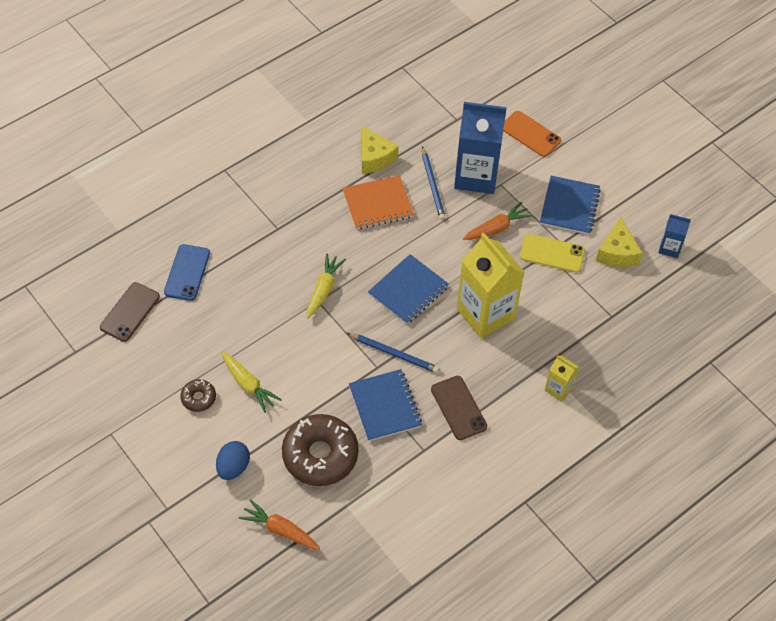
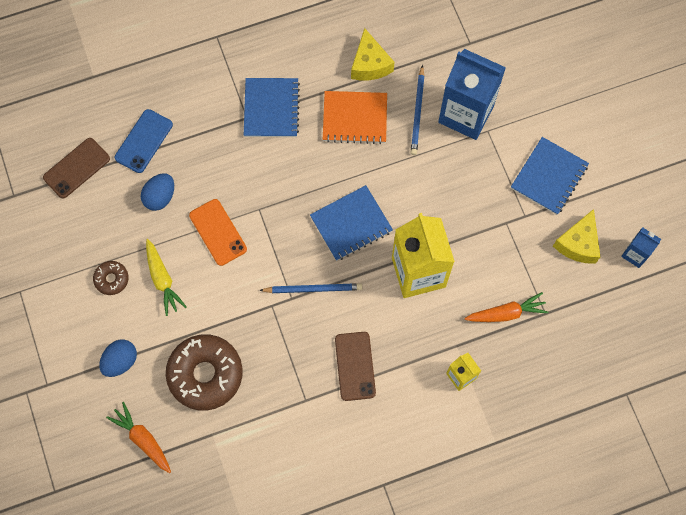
camera: 20 degrees right, 15 degrees up
(220, 315) = (160, 197): none -> blue egg
(324, 289) = (269, 198): yellow carrot -> none
(385, 406) = (284, 342): blue notebook -> blue notebook (271, 109)
(394, 354) = (313, 289): blue pencil -> blue pencil turned 45 degrees counterclockwise
(496, 228) = (465, 180): orange carrot -> orange carrot (506, 313)
(530, 134) = (540, 81): orange phone -> orange phone (218, 232)
(552, 253) = (511, 225): yellow phone -> none

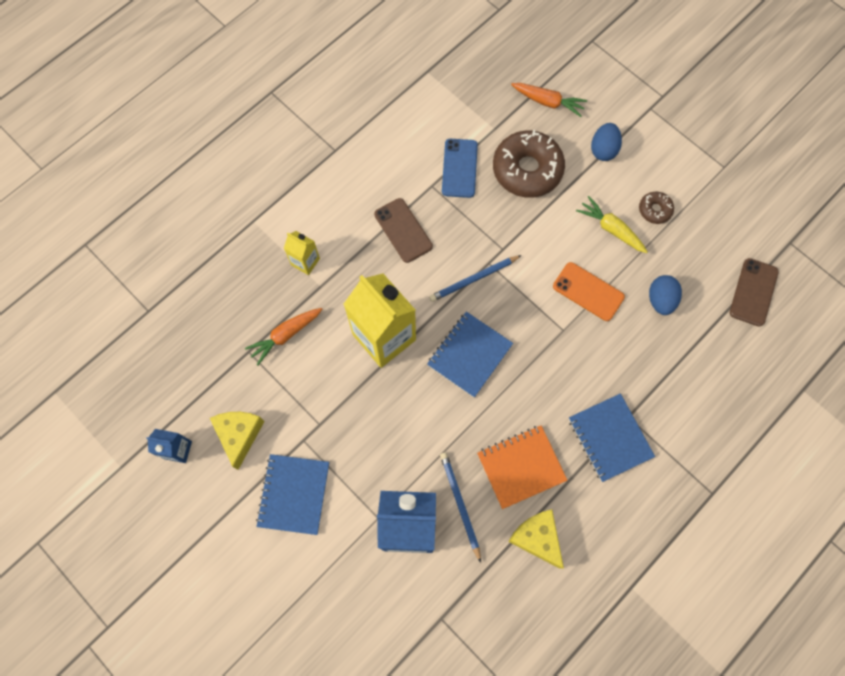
camera: 155 degrees right, 0 degrees up
(144, 141) = (710, 346): blue phone -> blue phone (459, 168)

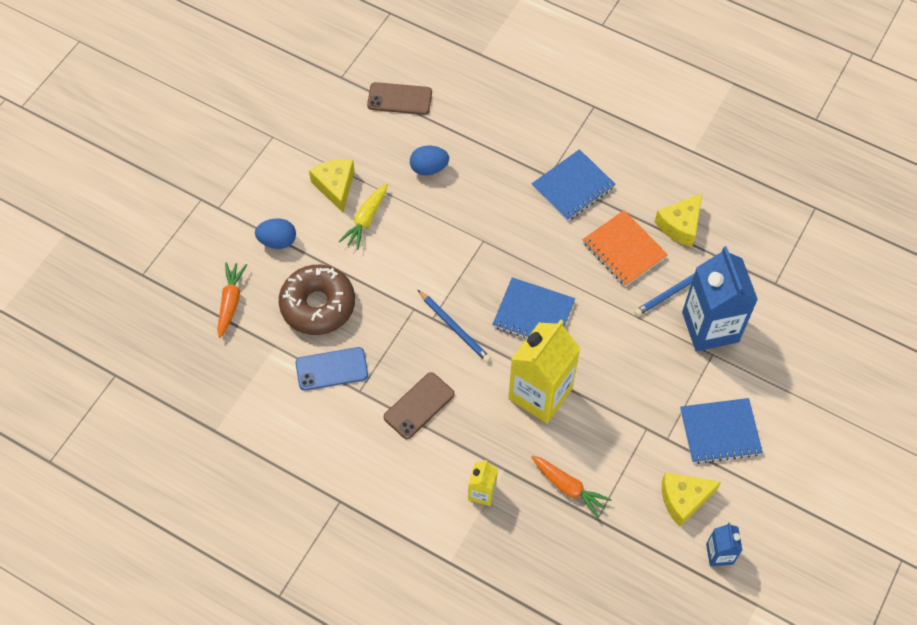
camera: 105 degrees left, 10 degrees down
(588, 291) = (438, 227): orange phone -> none
(654, 210) = (335, 187): brown donut -> yellow cheese

